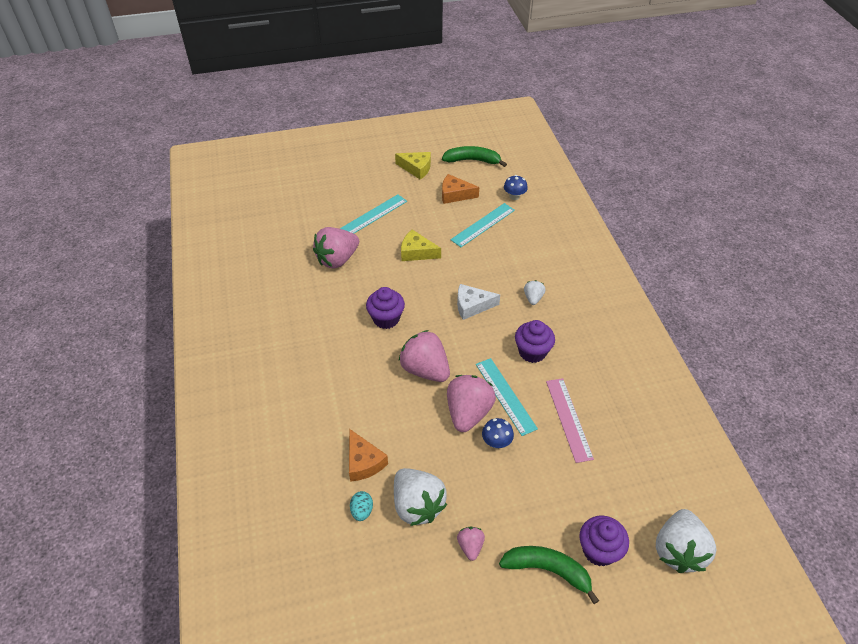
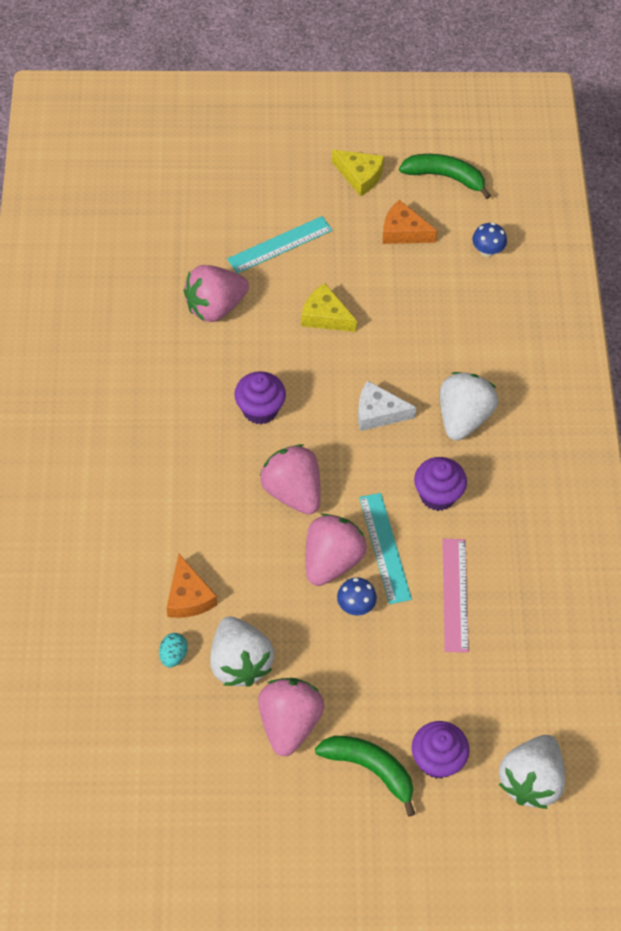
camera: 10 degrees right, 10 degrees up
(470, 546) = (289, 723): pink strawberry -> pink strawberry, size x2.01
(483, 225) = (429, 290): turquoise ruler -> none
(533, 298) = (463, 418): white strawberry -> white strawberry, size x2.01

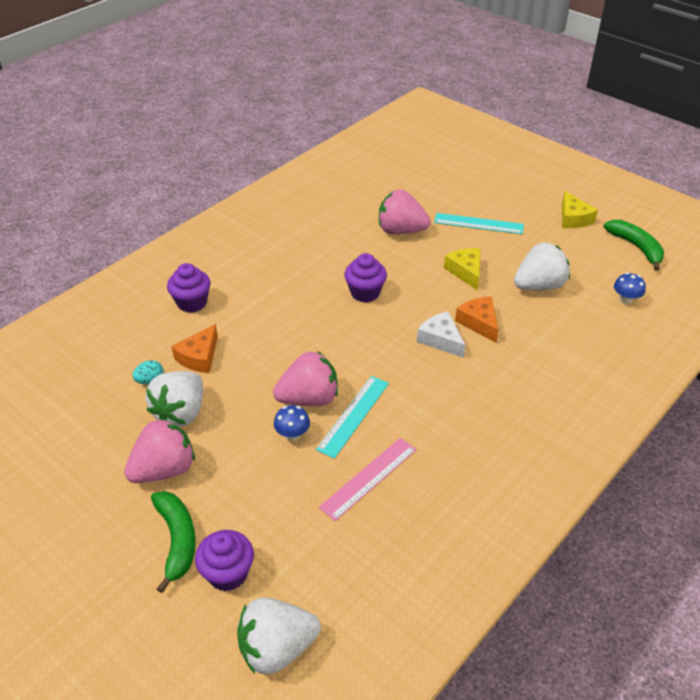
camera: 45 degrees right, 15 degrees down
(293, 492) = (332, 346): pink strawberry -> none
(403, 232) = (572, 259): orange cheese -> orange cheese (479, 323)
(437, 495) = (427, 410): purple cupcake -> purple cupcake (192, 303)
(463, 418) = (499, 379): white strawberry -> white strawberry (539, 286)

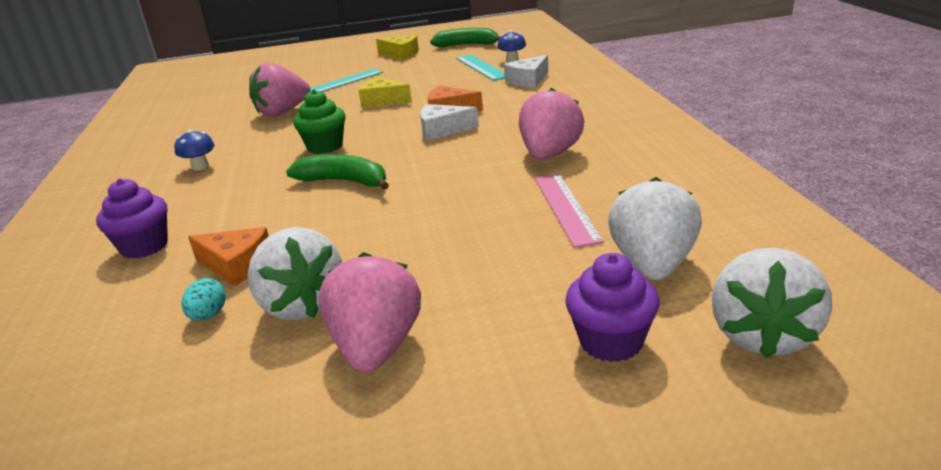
camera: 50 degrees left, 15 degrees down
(177, 540) = (512, 371): green banana -> green banana (344, 181)
(199, 357) = (236, 265): orange cheese -> orange cheese turned 45 degrees counterclockwise
(292, 434) = (449, 235): blue mushroom -> blue mushroom (200, 166)
(309, 398) = (413, 212): pink strawberry -> pink strawberry (549, 154)
(353, 415) = (472, 194): turquoise ruler -> turquoise ruler (481, 67)
(365, 293) = (325, 147): purple cupcake -> green cupcake
(539, 286) = (448, 81): white strawberry -> white strawberry (652, 265)
(586, 337) = (528, 80): none -> white cheese

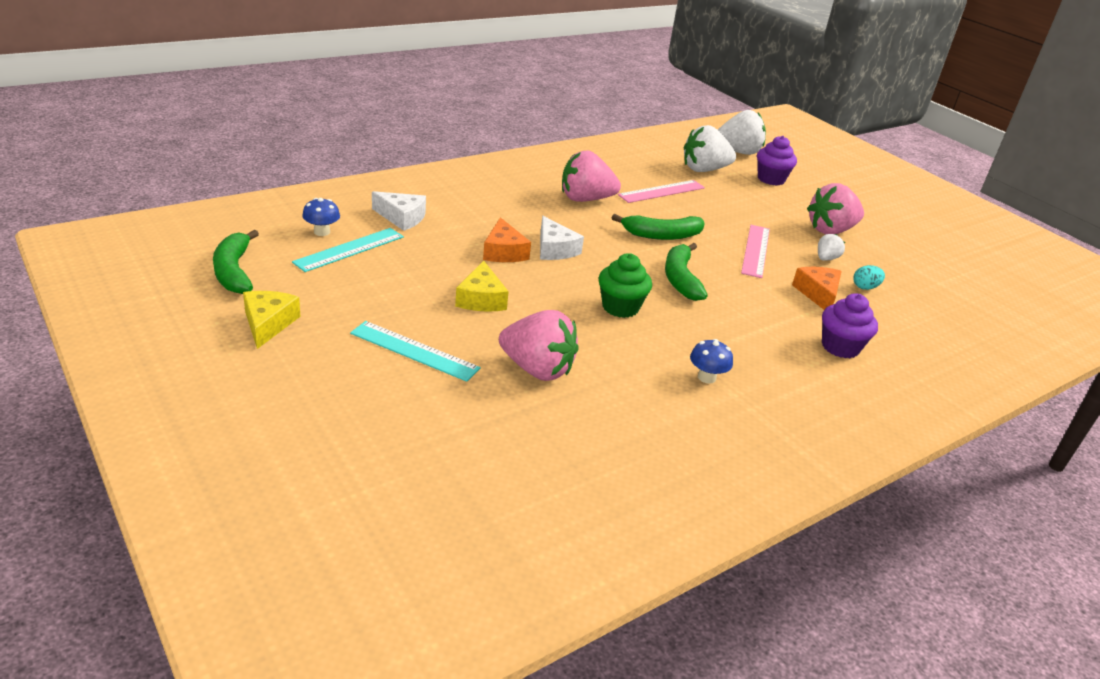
camera: 120 degrees left, 5 degrees up
(302, 305) = (826, 259): white strawberry -> white strawberry, size x0.50
(366, 245) = (755, 250): none -> pink ruler
(441, 187) = (662, 235): none -> green banana

